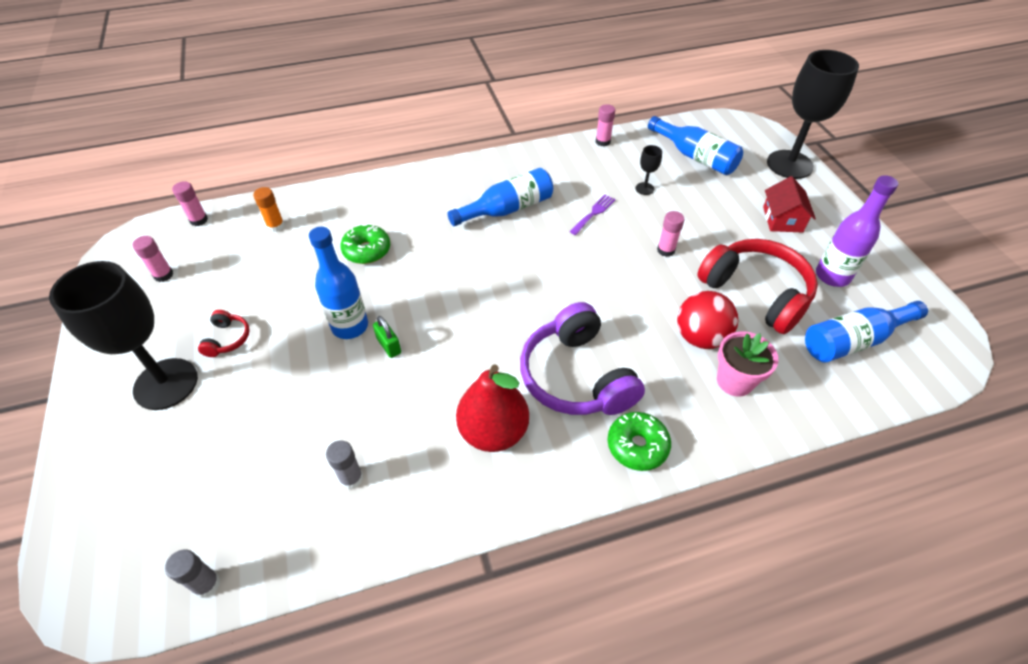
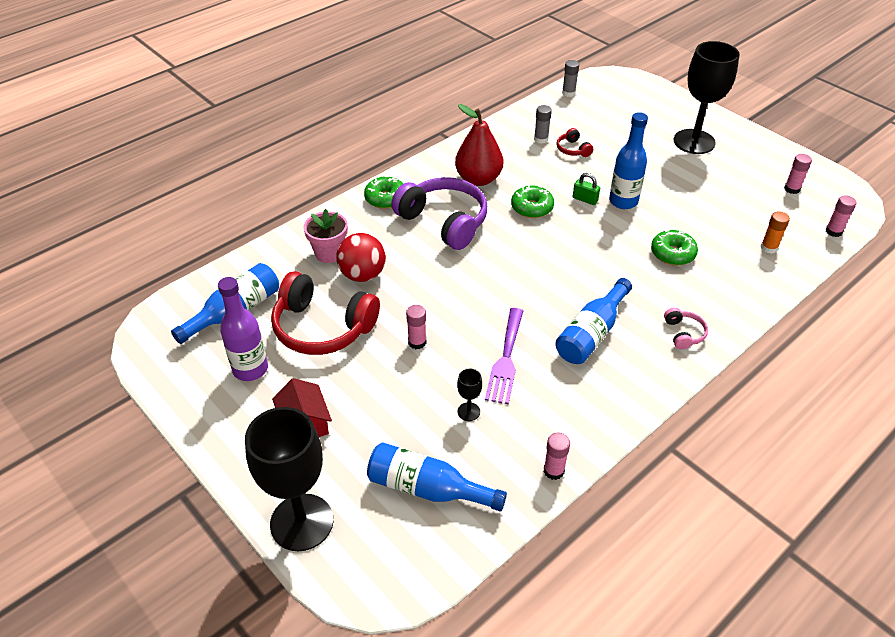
camera: 155 degrees right, 5 degrees down
(227, 339) = (692, 171): red headphones -> red headphones (573, 149)
(433, 186) = (683, 333): none -> pink headphones
(459, 357) = (532, 208): none -> green donut
(594, 213) = (505, 359): purple fork -> purple fork, size x1.62

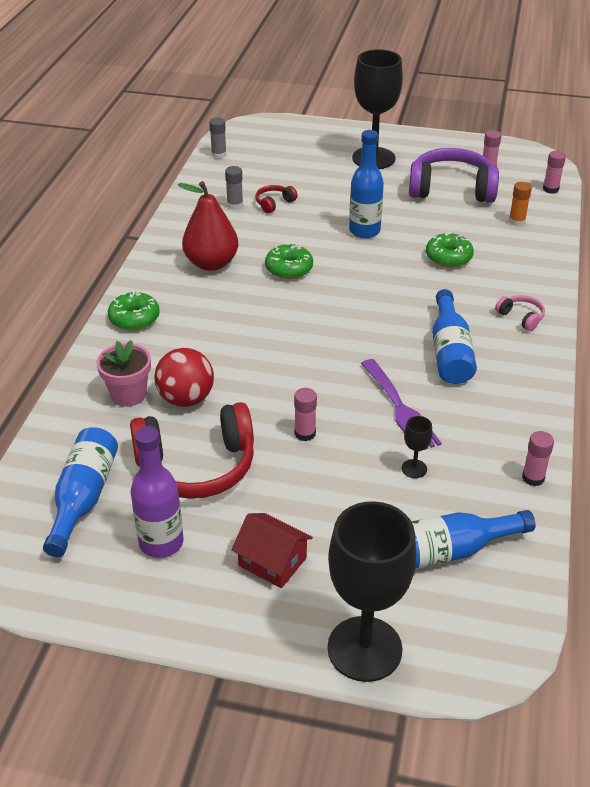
camera: 35 degrees left, 5 degrees down
(444, 221) = (217, 315): purple headphones -> purple headphones (451, 189)
(573, 149) = (274, 203): red headphones -> red headphones turned 105 degrees clockwise
(585, 199) = (329, 242): green padlock -> none

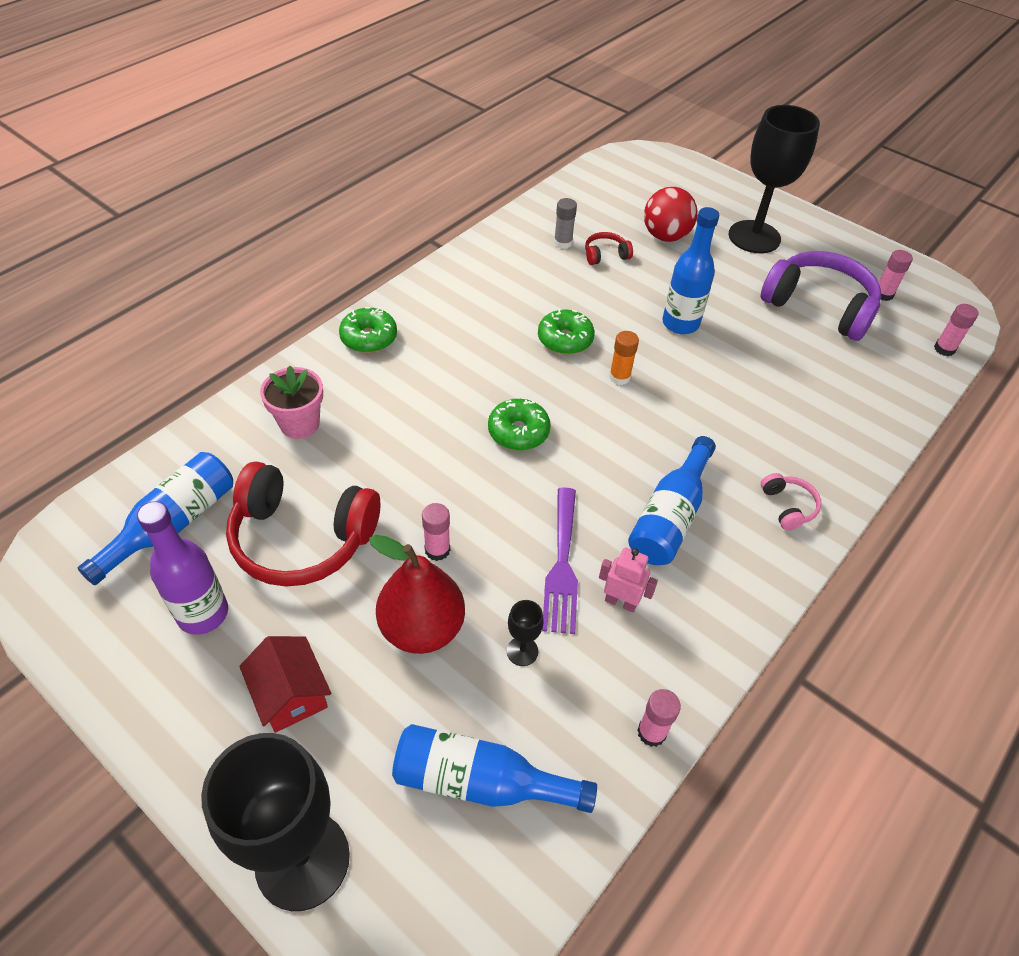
camera: 25 degrees right, 10 degrees up
(186, 399) = (350, 453): red ball -> red ball (665, 236)
(211, 263) = (489, 303): red pear -> red pear (422, 628)
(219, 155) = (588, 178): grey glue stick -> none
(448, 257) = (754, 393): green donut -> green donut (518, 432)
(456, 414) = (621, 602): none -> pink robot
(517, 221) = (871, 376): orange glue stick -> orange glue stick (619, 377)

